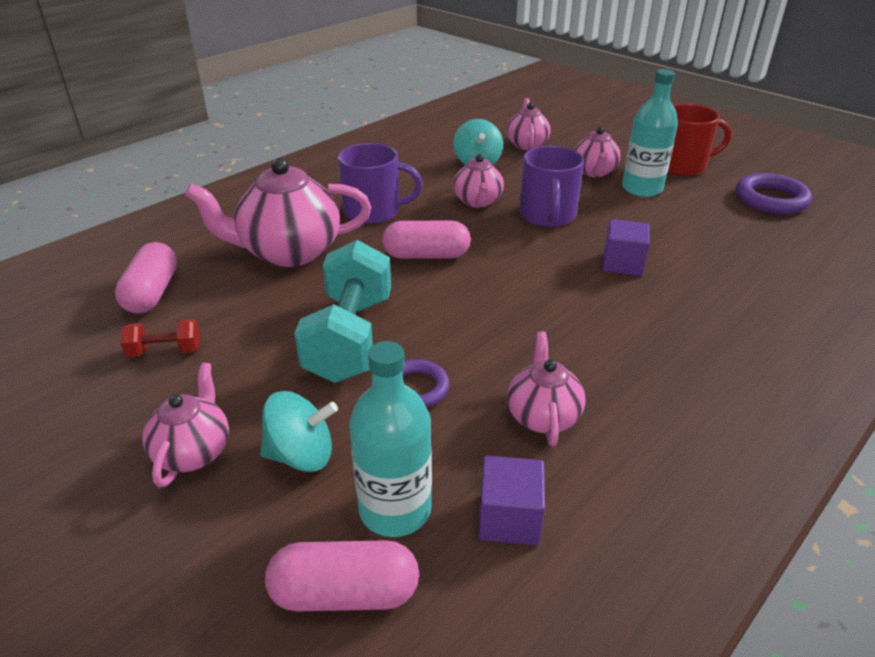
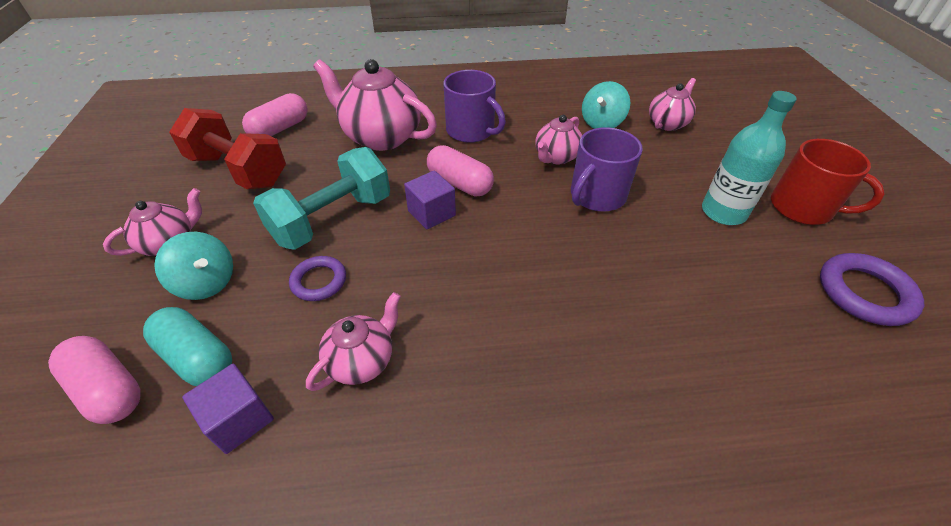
camera: 40 degrees right, 10 degrees up
(165, 351) = (238, 170): red dumbbell -> red dumbbell, size x2.18
(395, 509) = (197, 357): turquoise bottle -> turquoise capsule
(594, 172) = (696, 175): pink teapot -> none
(622, 263) = (602, 273): purple cube -> purple cube (431, 213)

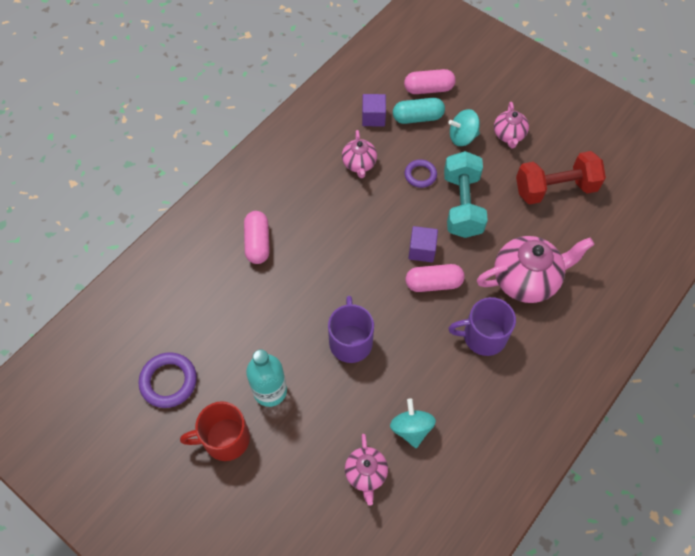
camera: 135 degrees right, 15 degrees up
(280, 129) = (591, 232): pink capsule -> pink capsule (258, 243)
(556, 157) = (405, 357): pink teapot -> none

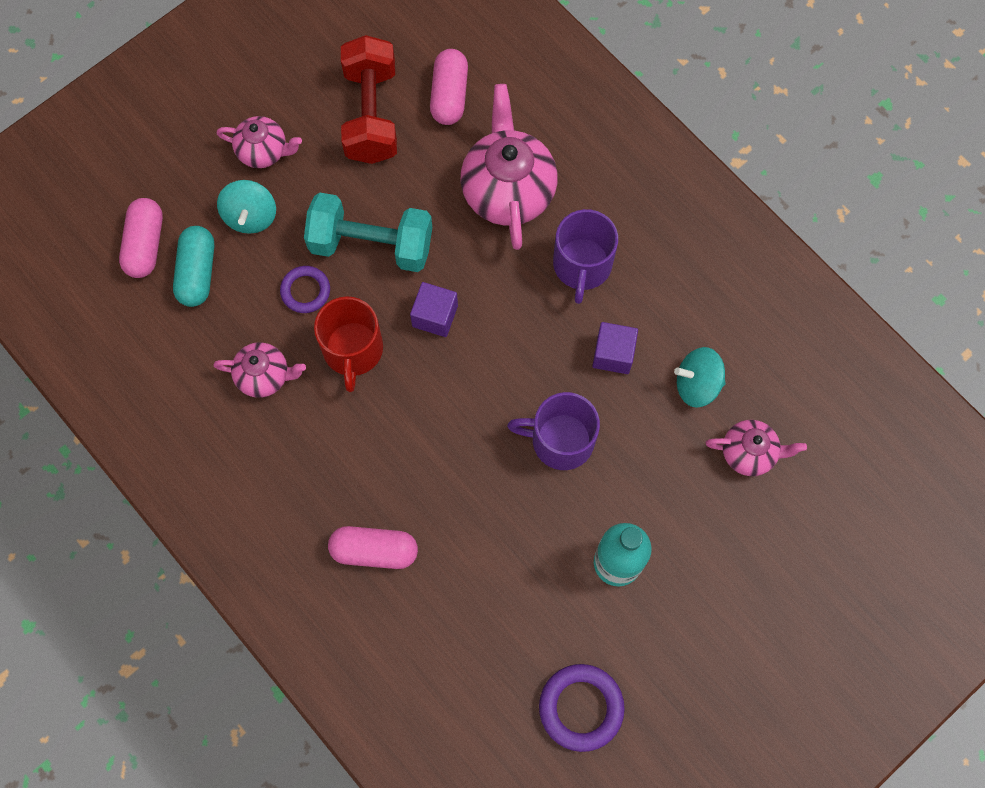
camera: 80 degrees left, 10 degrees up
(225, 439) = (678, 634): red mug -> red mug (353, 350)
(373, 117) = (180, 338): purple cube -> purple cube (613, 354)
(433, 283) = (491, 311): pink capsule -> pink capsule (449, 95)

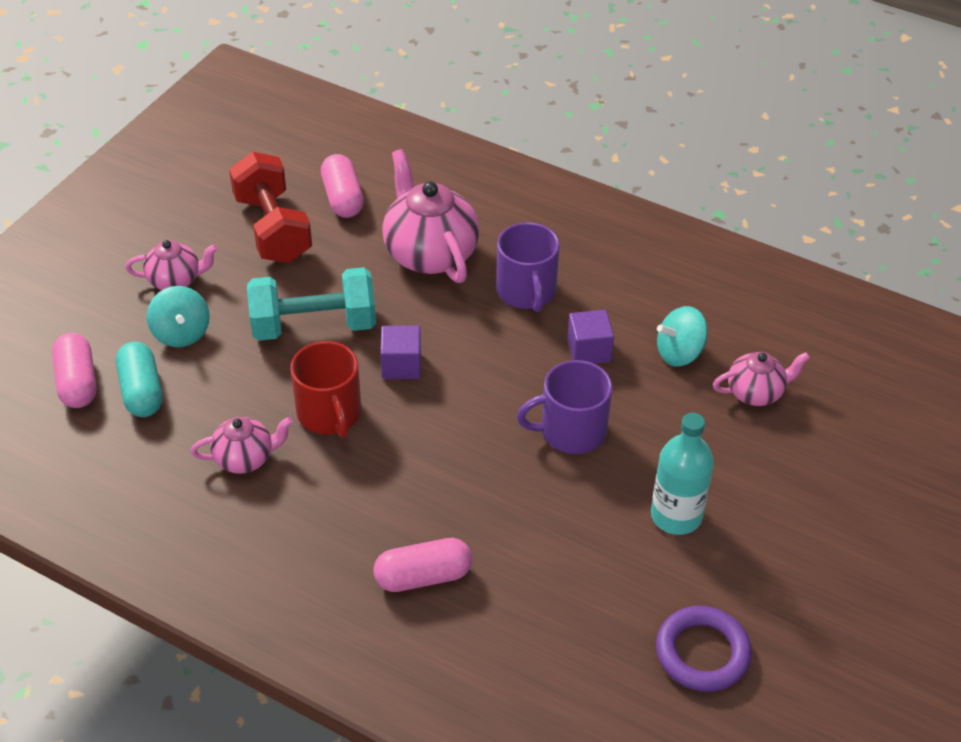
camera: 20 degrees left, 25 degrees down
(305, 291) = (261, 378): purple ring -> none

